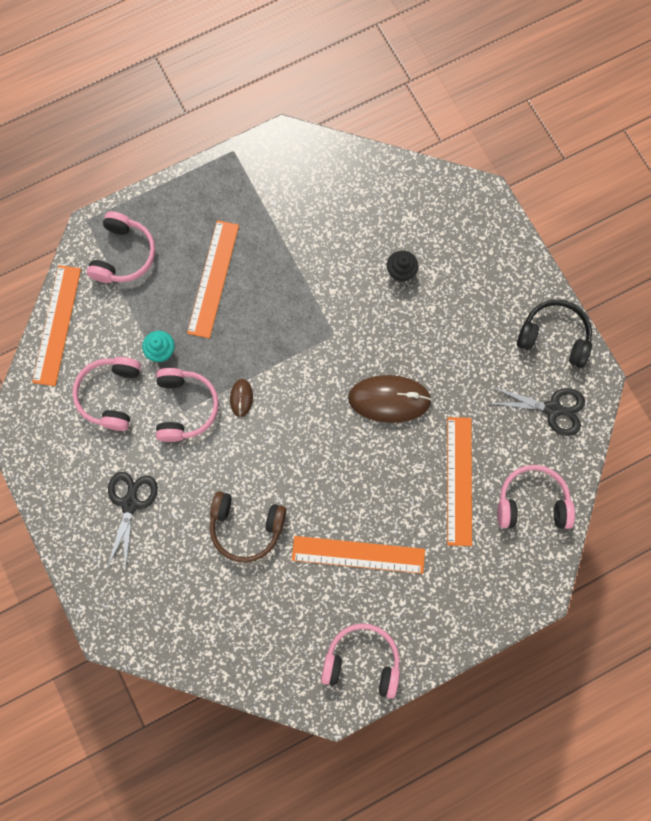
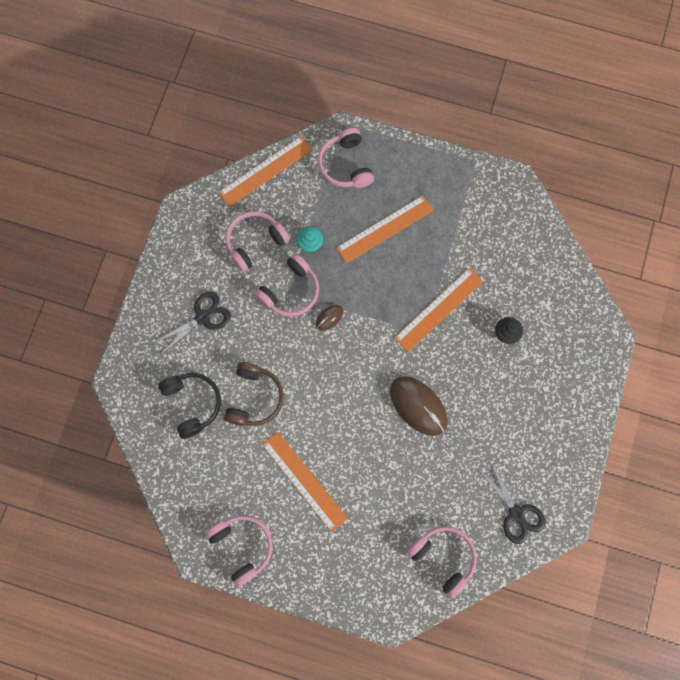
camera: 45 degrees right, 0 degrees up
(124, 255) = (345, 165): pink headphones -> pink headphones turned 105 degrees clockwise
(246, 527) = (254, 398): brown headphones -> brown headphones turned 135 degrees counterclockwise
(459, 480) = (411, 498): orange ruler -> orange ruler (438, 309)
(554, 336) = (565, 469): black headphones -> black headphones (193, 403)

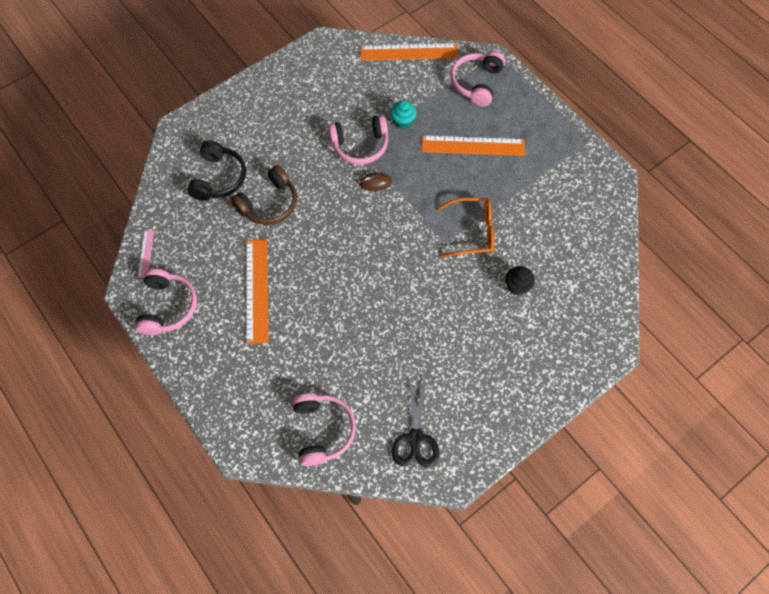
camera: 35 degrees right, 10 degrees down
(185, 515) = (146, 254): none -> pink ruler
(203, 317) = (277, 123): black scissors -> none
(255, 242) = (360, 95): pink headphones -> none
(418, 406) = (396, 294): brown mouse -> none
(438, 309) = (472, 231): orange ruler -> orange glasses

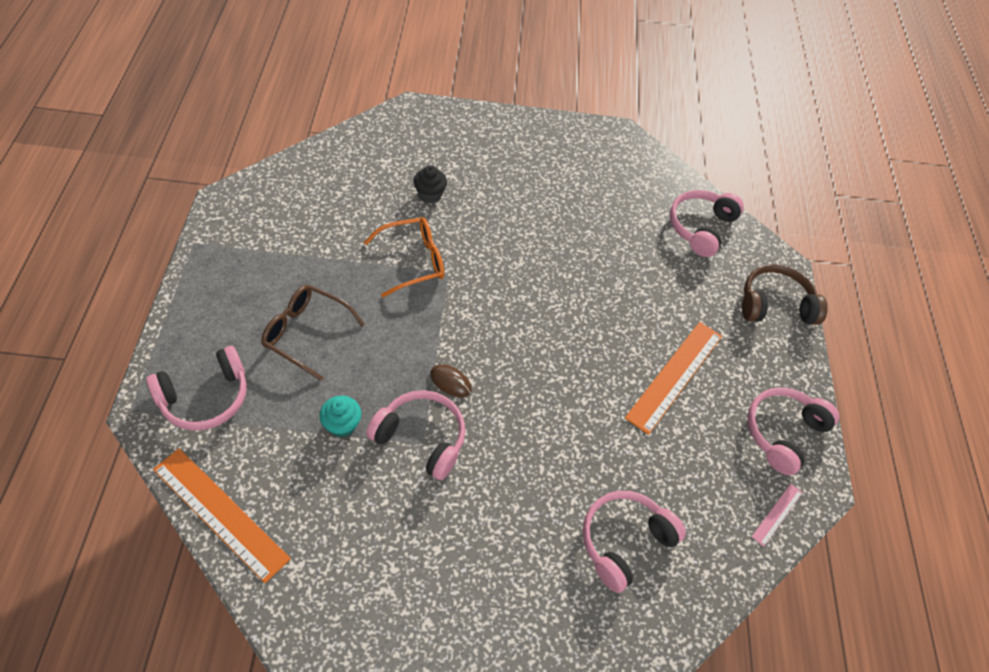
camera: 145 degrees left, 10 degrees down
(219, 178) = (624, 541): black headphones -> pink headphones
(269, 204) = (589, 456): brown headphones -> brown headphones (775, 304)
(415, 438) = (628, 171): black scissors -> none
(472, 231) = (412, 261): orange glasses -> orange glasses turned 120 degrees clockwise
(473, 146) = (306, 333): orange ruler -> brown glasses

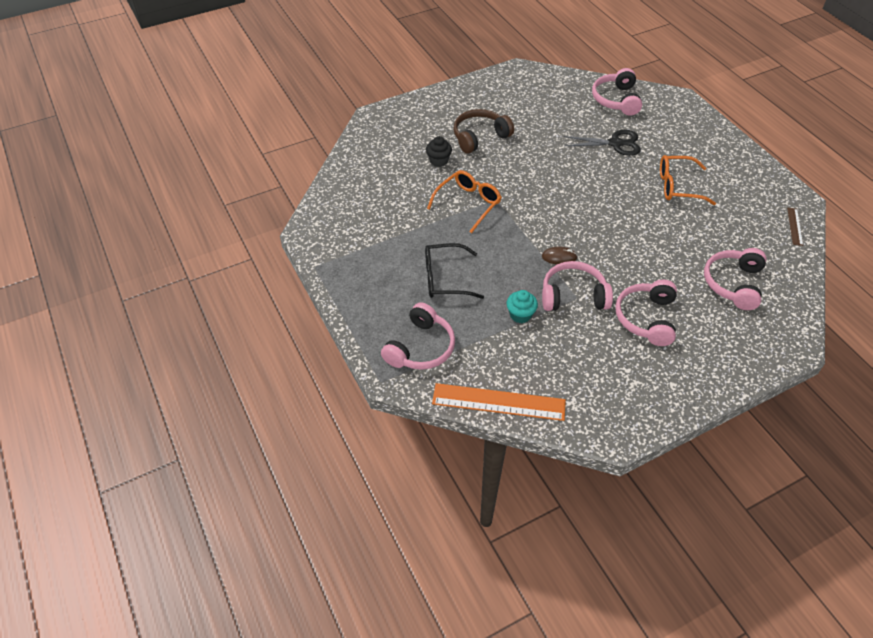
camera: 25 degrees left, 5 degrees down
(306, 333) = (445, 278): brown glasses -> black glasses
(648, 280) = (615, 143): none -> black scissors
(675, 376) = (678, 186): orange ruler -> orange glasses
(775, 304) = (695, 121): brown headphones -> brown headphones (479, 137)
(777, 514) = (795, 226): pink ruler -> brown ruler
(782, 432) = (760, 184): pink headphones -> pink headphones (646, 318)

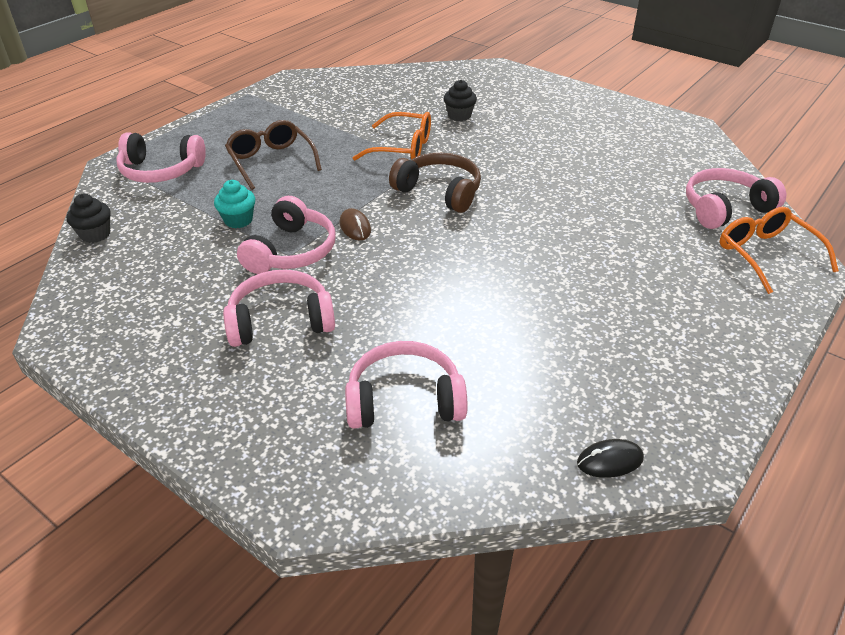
camera: 65 degrees right, 10 degrees down
(445, 278) = (271, 162): black glasses -> brown glasses
(479, 137) = (527, 129): brown headphones -> brown headphones (439, 191)
(498, 402) = (95, 234): orange ruler -> black cupcake
(573, 295) = (292, 251): pink headphones -> pink headphones turned 45 degrees clockwise
(615, 143) = (624, 226): black scissors -> none
(678, 186) = (587, 302): orange glasses -> orange glasses (766, 255)
(795, 226) = (610, 461): brown ruler -> black mouse

